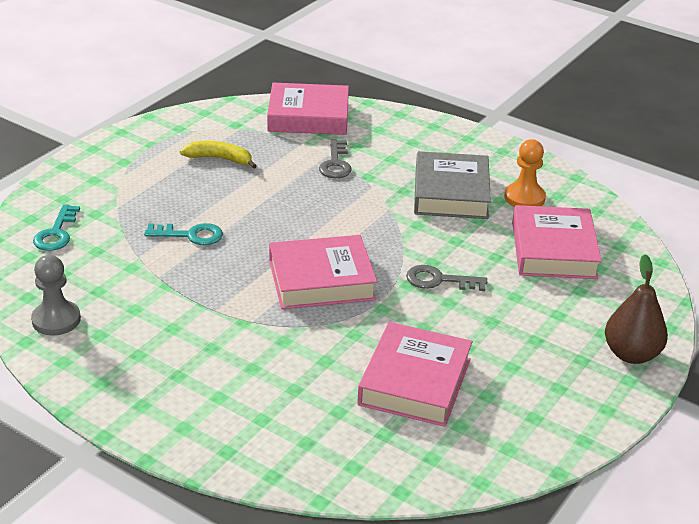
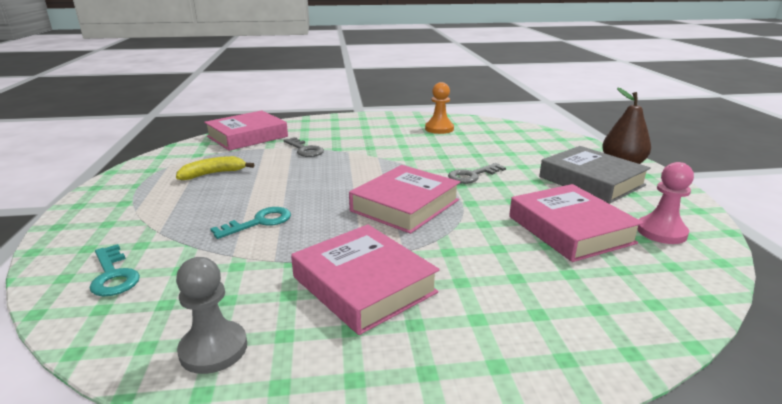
camera: 40 degrees left, 10 degrees down
(451, 193) = (398, 139): grey book -> grey book (591, 181)
(491, 432) = (661, 232): none -> pink pawn
(553, 250) = (496, 142): pink book -> pink book (363, 285)

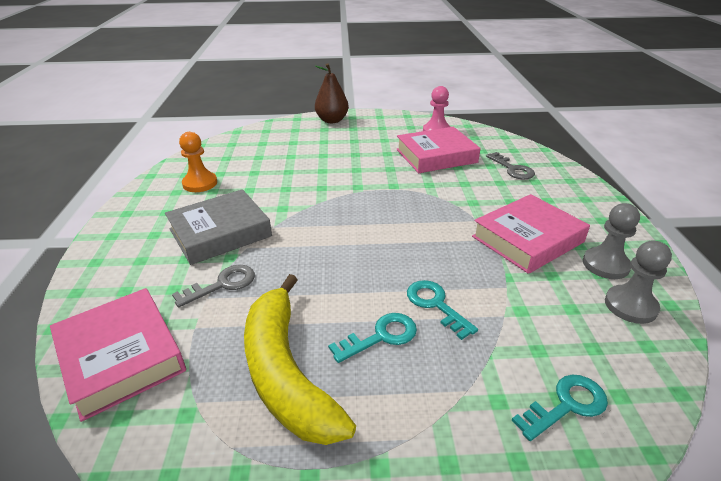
camera: 85 degrees left, 10 degrees up
(213, 174) = (286, 372): yellow banana -> yellow banana, size x1.92
(231, 200) = (381, 336): none -> turquoise key
(301, 346) = (605, 265): none -> grey pawn
(405, 205) = (398, 216): pink book -> none
(472, 175) = (339, 179): grey key -> grey key (512, 169)
(591, 181) = (359, 136): grey book -> grey book (220, 233)

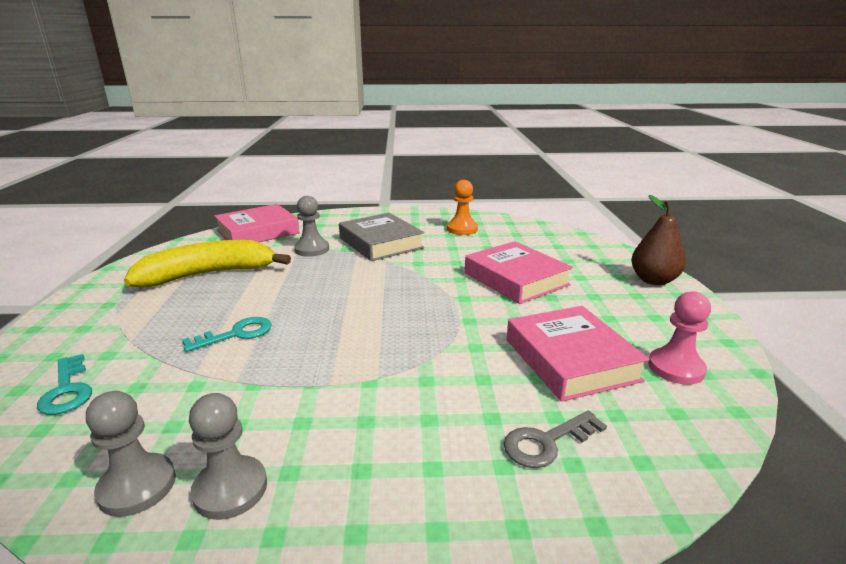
camera: 90 degrees right, 10 degrees down
(222, 284) = (312, 249): grey key -> grey pawn
(381, 336) = (216, 307): turquoise key -> none
(527, 239) = (321, 417): pink book -> pink book (515, 279)

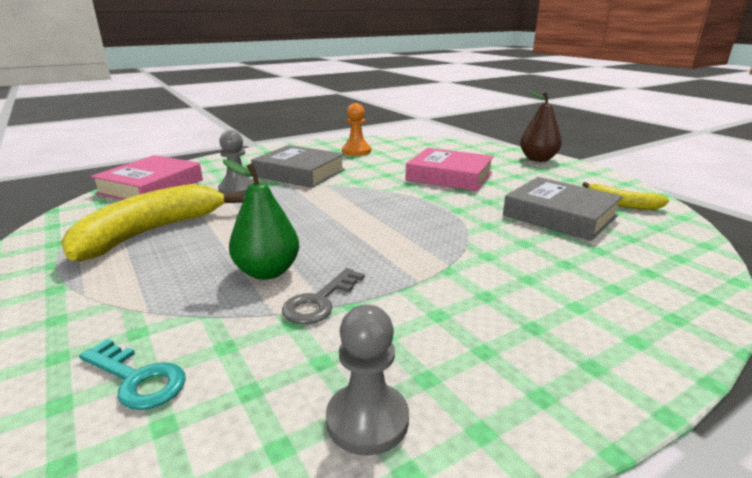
camera: 30 degrees left, 0 degrees up
(230, 489) = (457, 383): grey pawn -> none
(236, 334) = (267, 272): turquoise key -> green pear
(547, 442) = (618, 266): grey key -> grey key (320, 301)
(570, 359) = (559, 216): pink book -> grey book
(676, 368) = (622, 204): pink pawn -> yellow banana

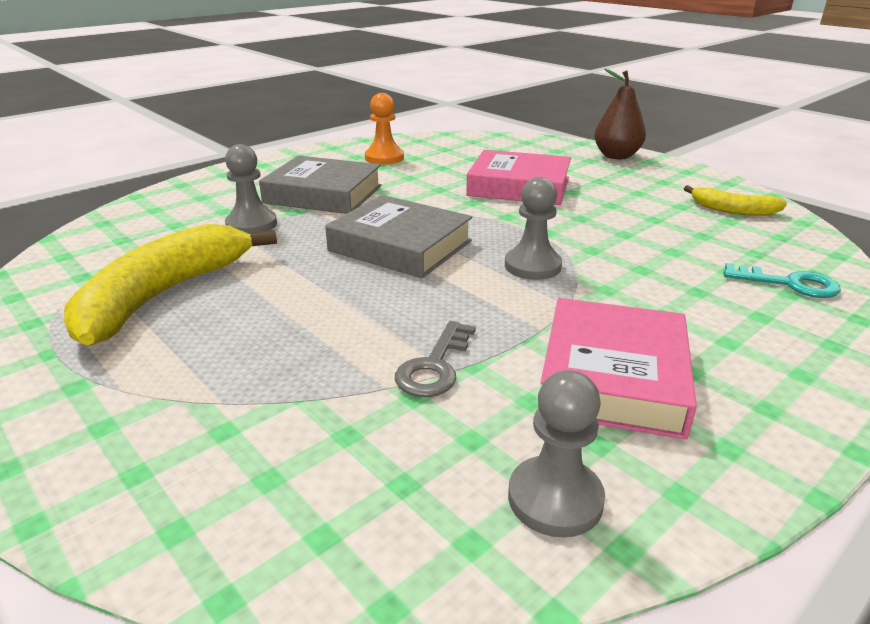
camera: 10 degrees left, 5 degrees up
(137, 379) = (258, 488): turquoise key -> turquoise key (789, 284)
(151, 187) = (125, 228): pink book -> pink book (613, 376)
(267, 272) = (350, 335): green pear -> none
(434, 233) = (532, 266): none -> grey pawn
(559, 216) = (669, 231): grey book -> grey book (400, 246)

